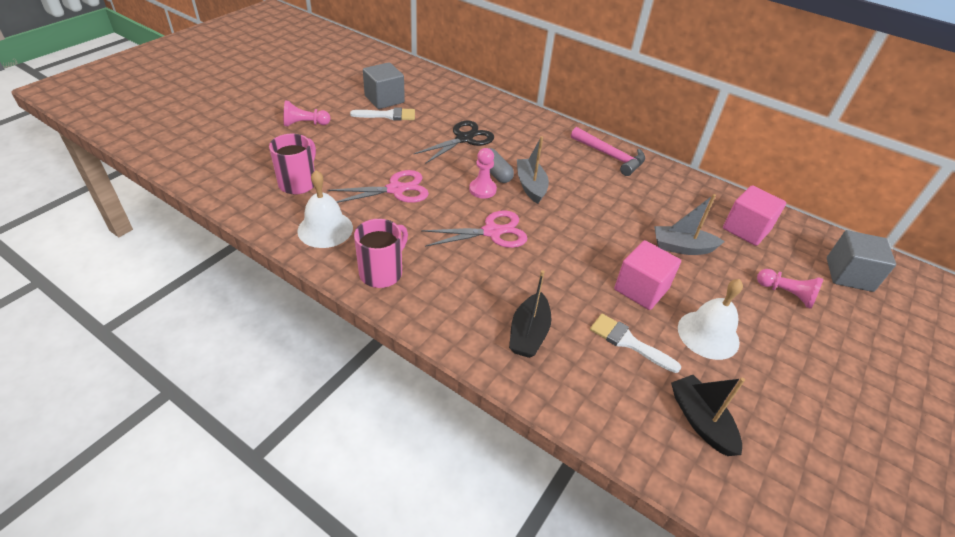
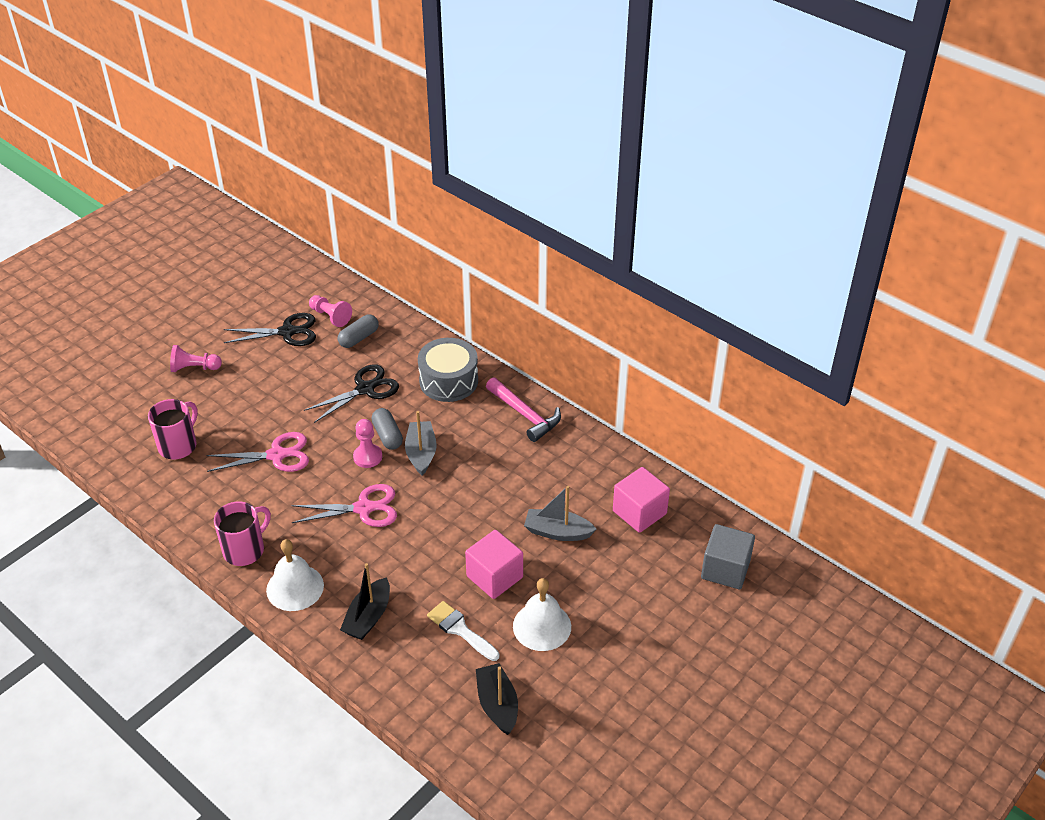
camera: 10 degrees right, 0 degrees up
(325, 229) = (198, 500): white bell -> white bell (295, 587)
(384, 99) = (287, 332): grey cube -> black scissors
(388, 115) = (287, 355): white brush -> none
(447, 103) = (359, 338): none -> grey capsule
(535, 133) = (448, 381): none -> grey drum
(786, 294) = (644, 588): pink pawn -> pink pawn (330, 316)

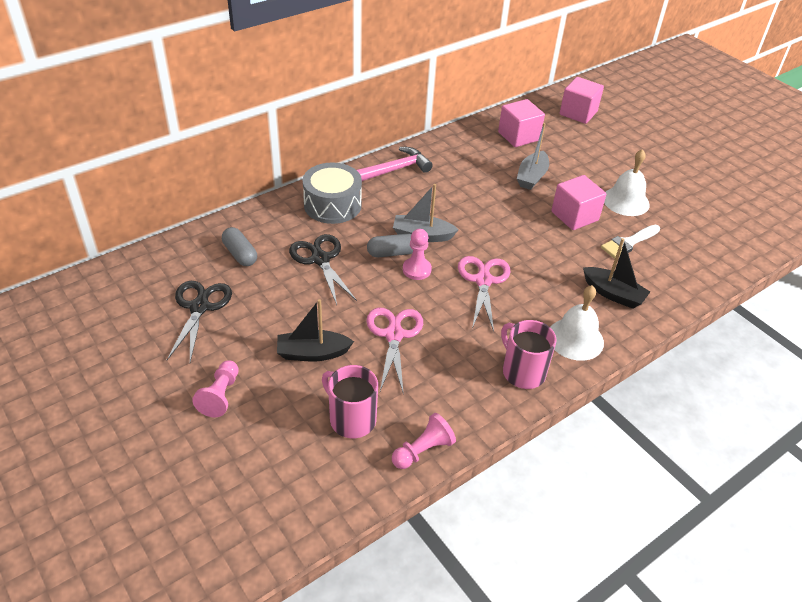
camera: 80 degrees left, 0 degrees up
(330, 316) = (193, 270): pink pawn -> pink pawn (423, 450)
(497, 704) = (700, 235): black boat -> black boat (312, 353)
(725, 569) = (578, 113): grey cube -> pink cube

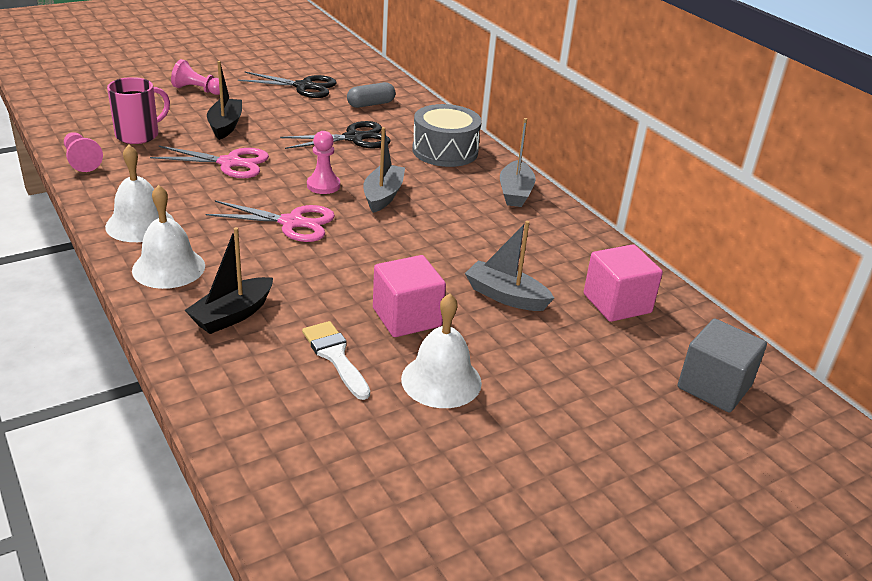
camera: 95 degrees right, 10 degrees down
(392, 253) = (355, 175): grey capsule -> none
(394, 170) = (515, 192): pink hammer -> grey boat
(522, 372) = (140, 224): pink mug -> white bell
(578, 113) = (714, 386): pink cube -> grey cube

